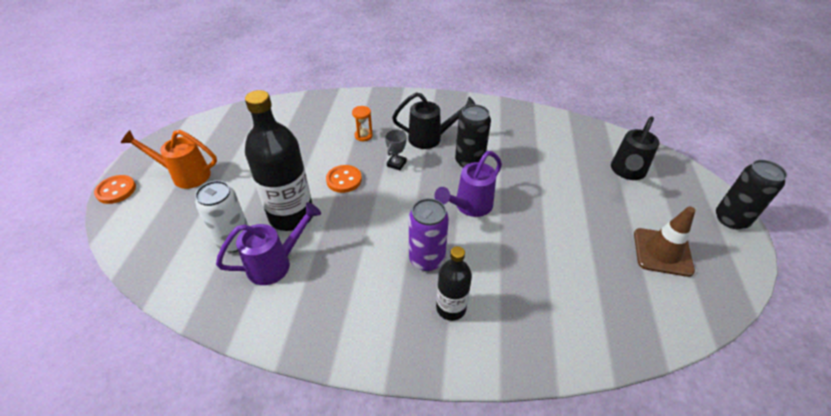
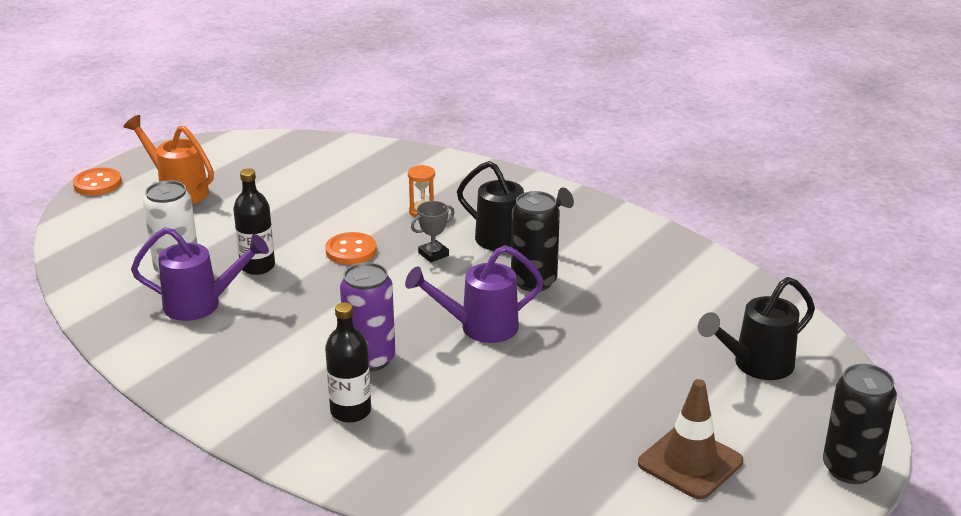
camera: 30 degrees right, 15 degrees down
(291, 215) = (257, 266): black bottle -> black bottle, size x0.57

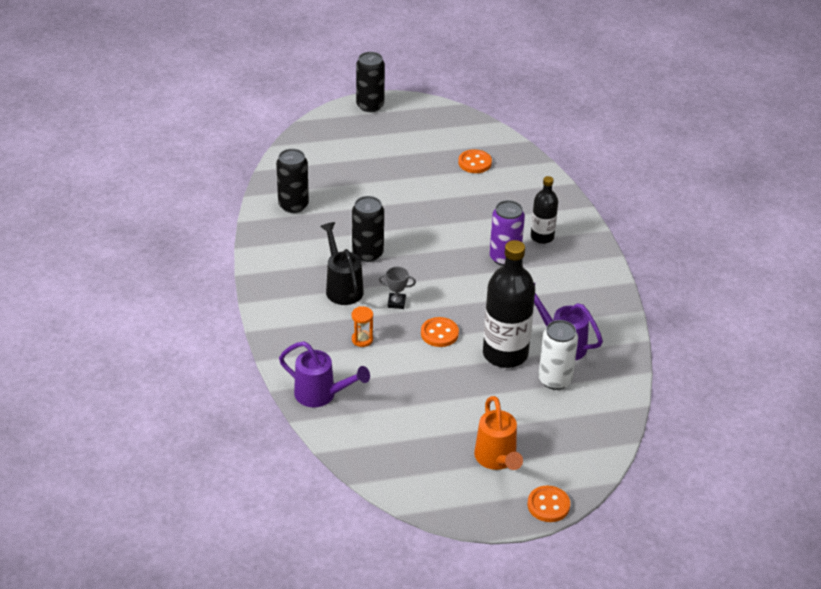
camera: 140 degrees left, 10 degrees up
(257, 266) = (505, 354): black bottle -> black bottle, size x1.77
(480, 328) = (431, 244): purple watering can -> purple watering can (321, 395)
(574, 467) = (474, 163): none -> orange button
(690, 462) = (426, 140): brown traffic cone -> none
(693, 285) = (293, 205): none -> black can
(756, 365) = (334, 156): black watering can -> none

